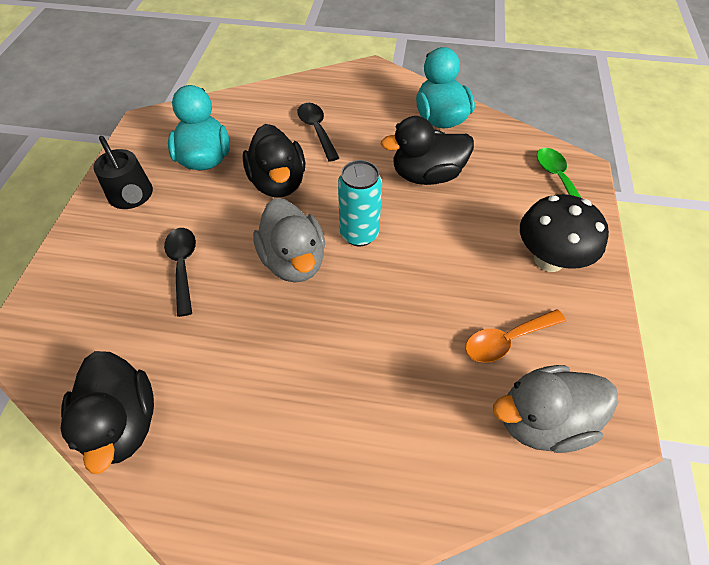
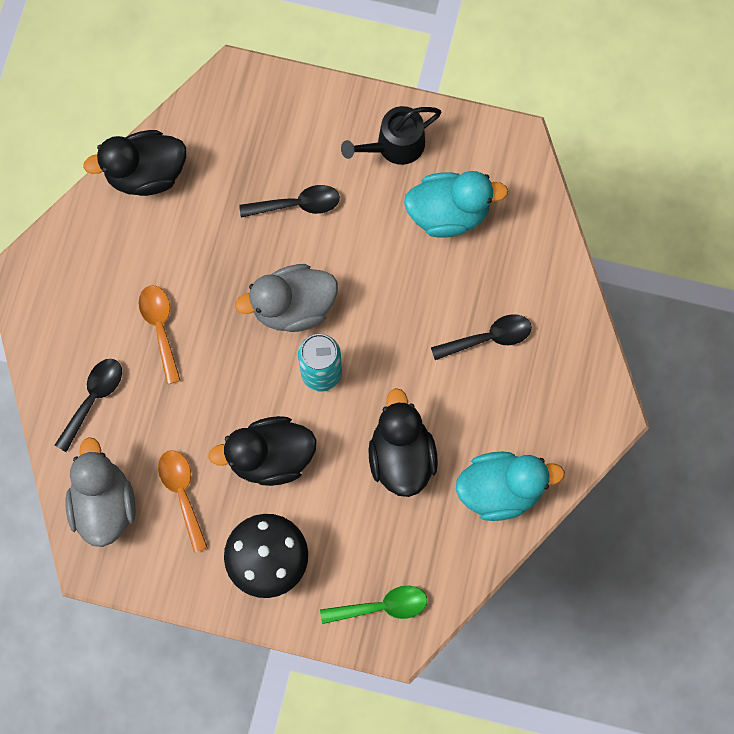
camera: 95 degrees right, 20 degrees up
(278, 183) = (403, 293): black duck -> black duck (270, 457)
(322, 384) = (160, 328): none -> orange spoon
(418, 451) = (93, 399): none -> black spoon

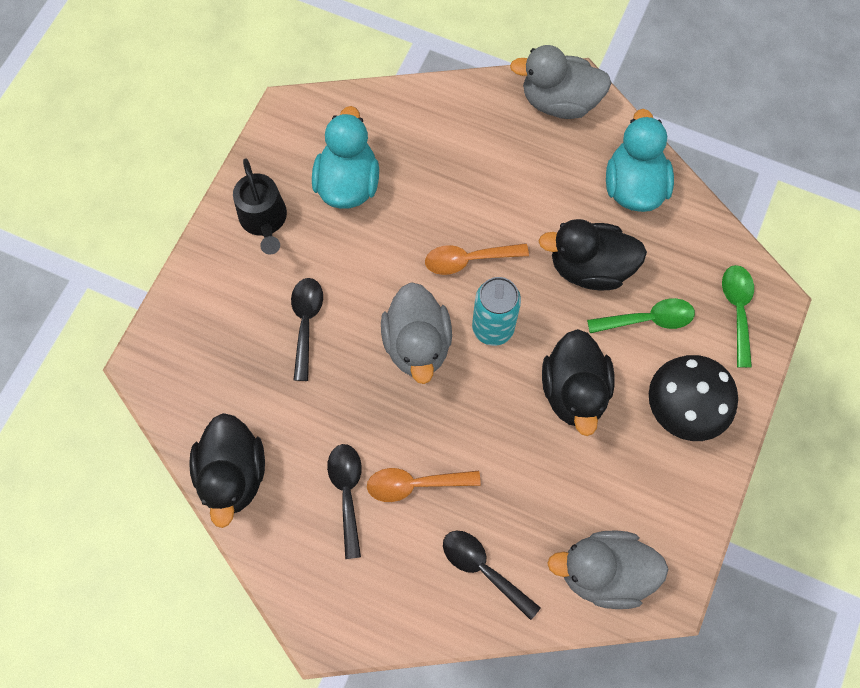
camera: 80 degrees left, 5 degrees down
(182, 493) = (602, 487): orange spoon -> orange spoon (468, 260)
(356, 519) = (648, 319): none -> green spoon
(488, 338) = (482, 170): black spoon -> black spoon (347, 493)
(585, 402) = (559, 102): none -> grey duck

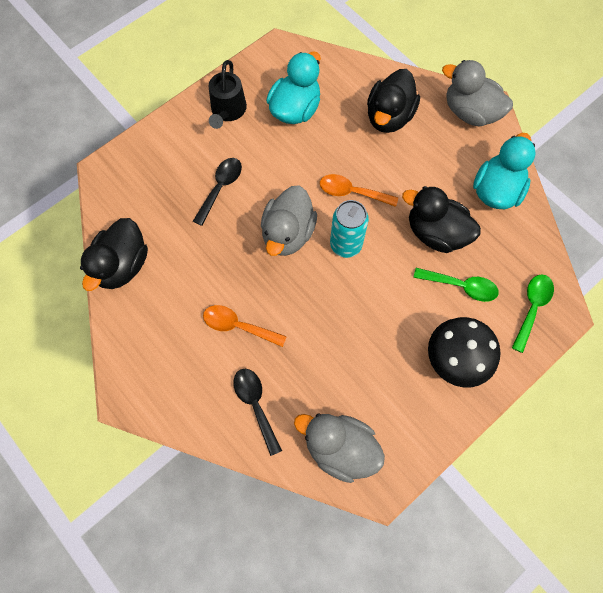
camera: 25 degrees right, 0 degrees up
(347, 493) = (190, 311): black spoon -> none
(574, 391) = (382, 312): black duck -> black duck (389, 117)

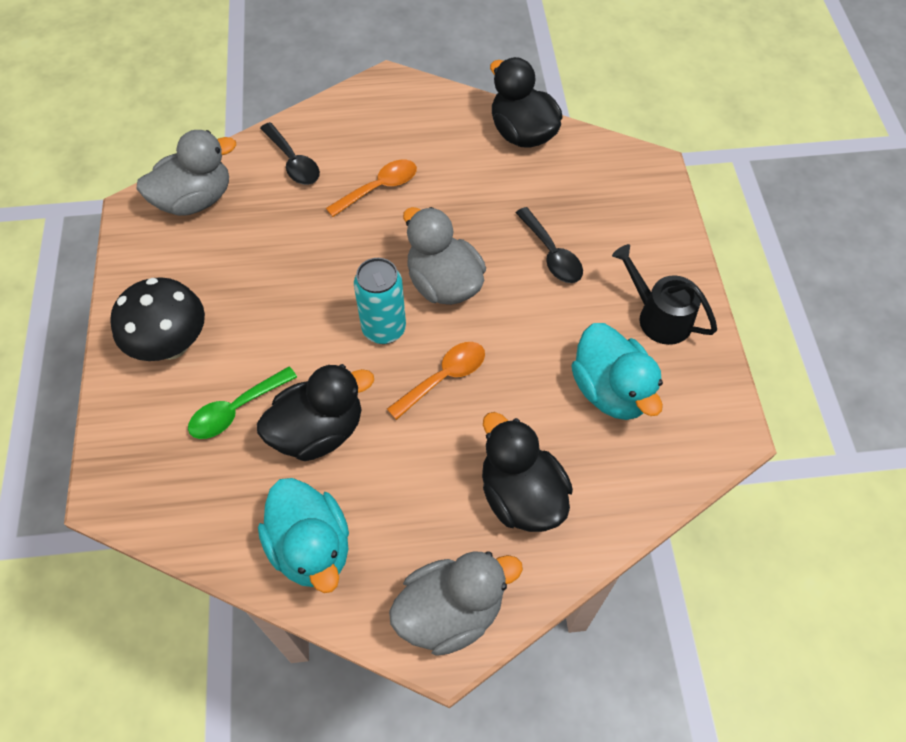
camera: 125 degrees right, 10 degrees down
(255, 405) = (293, 162): black spoon -> black spoon turned 45 degrees clockwise
(532, 308) = (144, 465): green spoon -> none

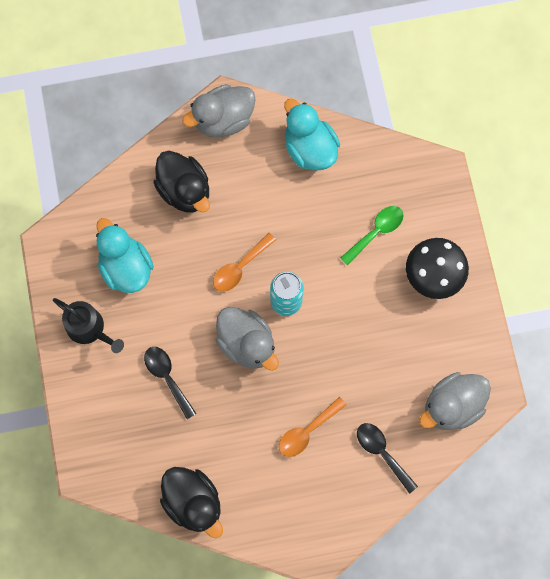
camera: 175 degrees right, 15 degrees up
(318, 431) = (318, 222): black duck -> none

